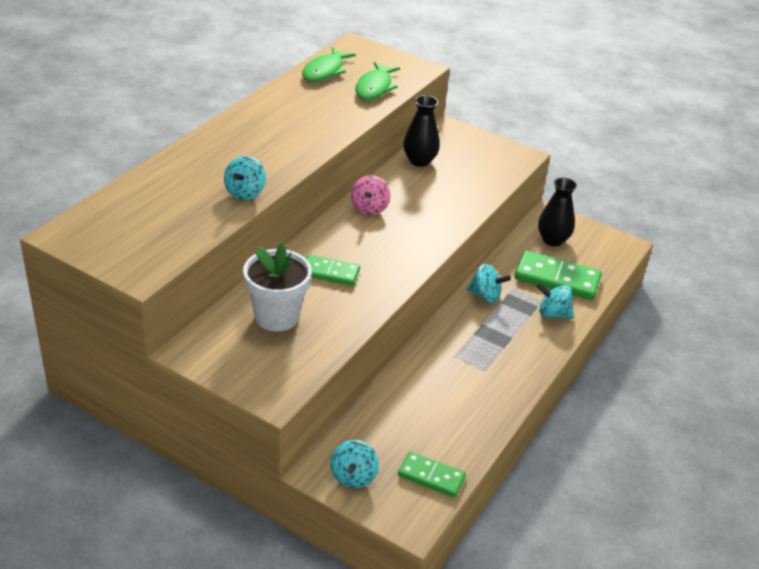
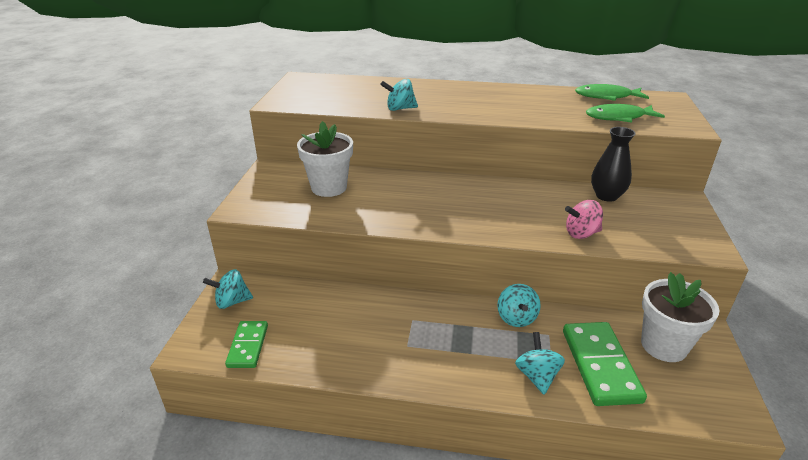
camera: 70 degrees right, 5 degrees down
(330, 272) = (400, 194): green domino -> none
(369, 208) = (503, 190): pink spinning top -> pink spinning top (581, 233)
(552, 240) = (663, 345): black vase -> white flower pot

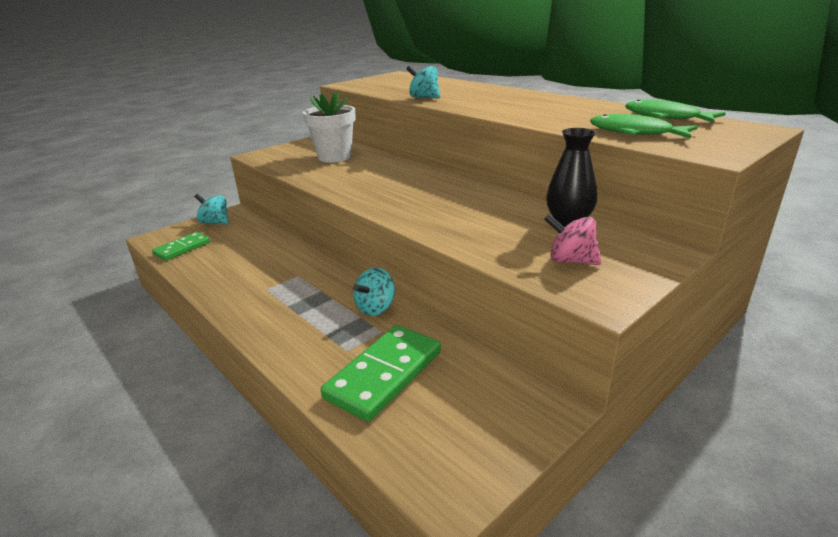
camera: 40 degrees right, 5 degrees down
(537, 376) = (317, 353): turquoise spinning top -> none
(581, 233) = (475, 239): pink spinning top -> pink spinning top (571, 261)
(663, 345) = (478, 393): white flower pot -> none

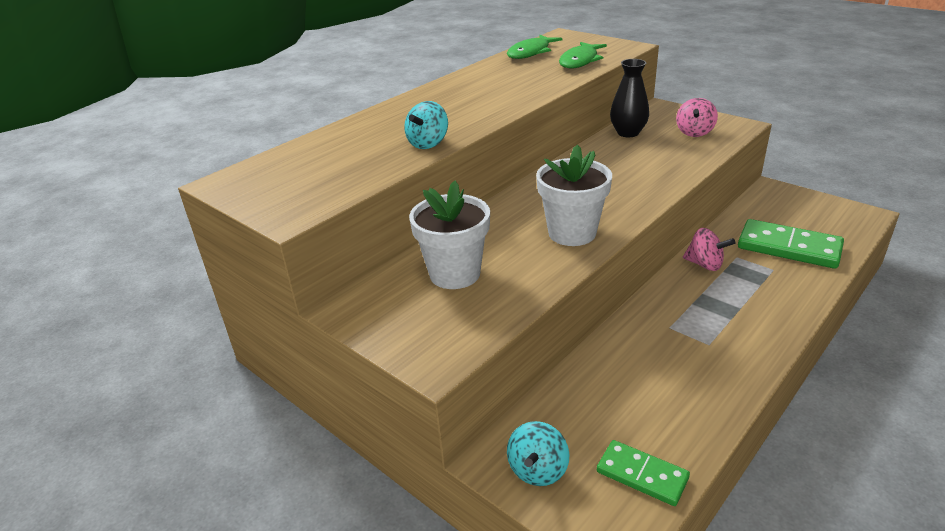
camera: 95 degrees left, 5 degrees up
(360, 186) = (572, 233): none -> white flower pot
(375, 308) = (705, 264): turquoise spinning top -> pink spinning top

